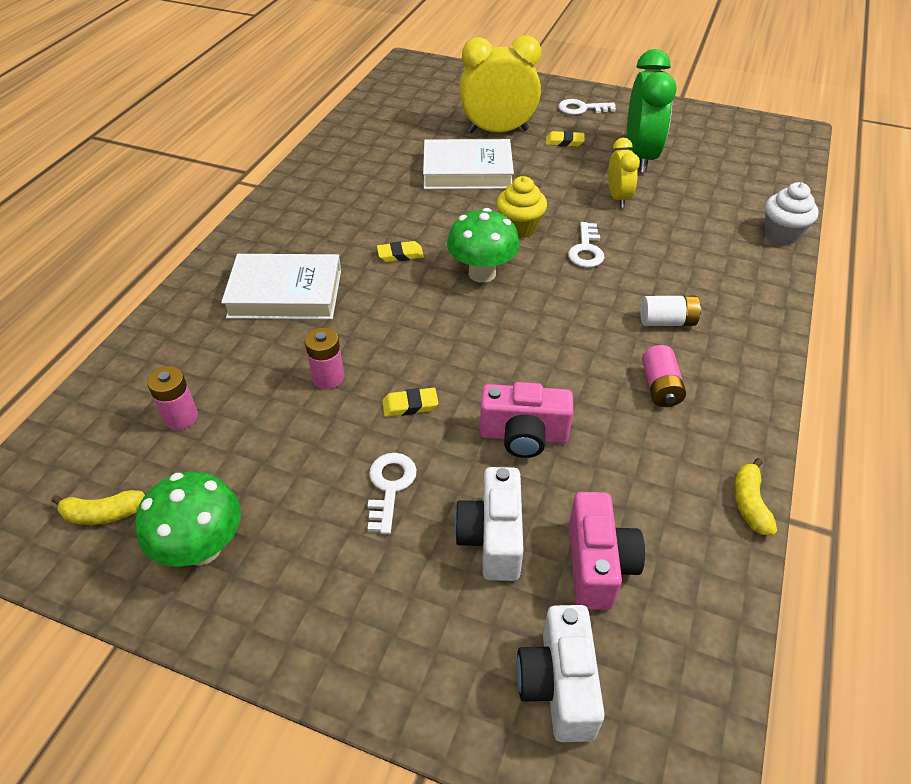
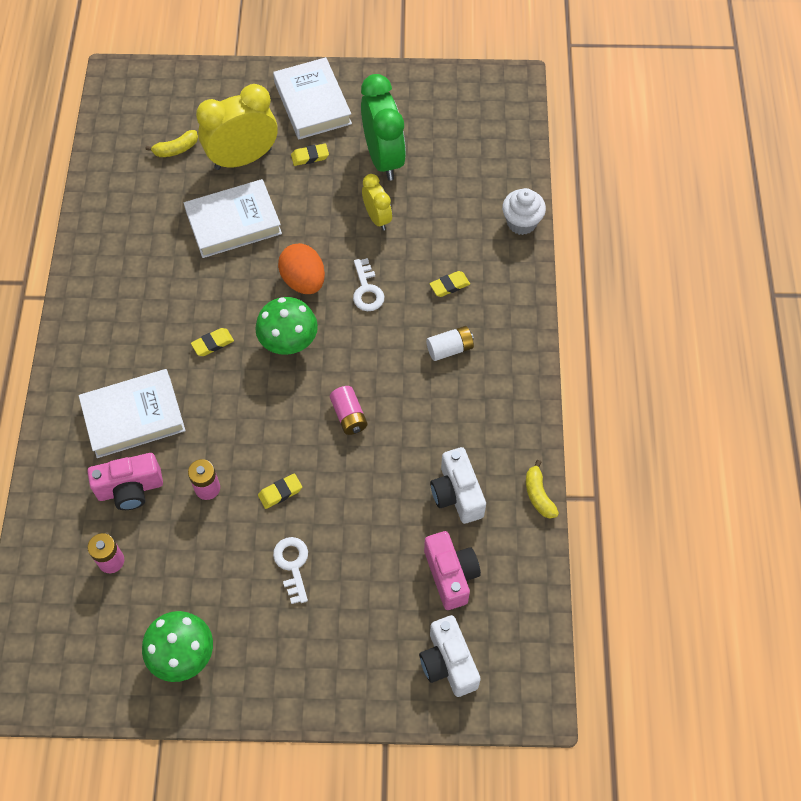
camera: 20 degrees left, 15 degrees up
(103, 514) = (98, 656): yellow banana -> yellow banana (176, 149)
(492, 538) = (376, 579): white camera -> white camera (457, 494)
(519, 228) = (303, 281): yellow cupcake -> orange egg
(523, 435) = (372, 491): pink camera -> pink camera (130, 489)
(582, 109) = (312, 103): white key -> white book
(660, 387) = (458, 415): pink battery -> pink battery (349, 416)
(683, 267) = (449, 285): none -> yellow eraser

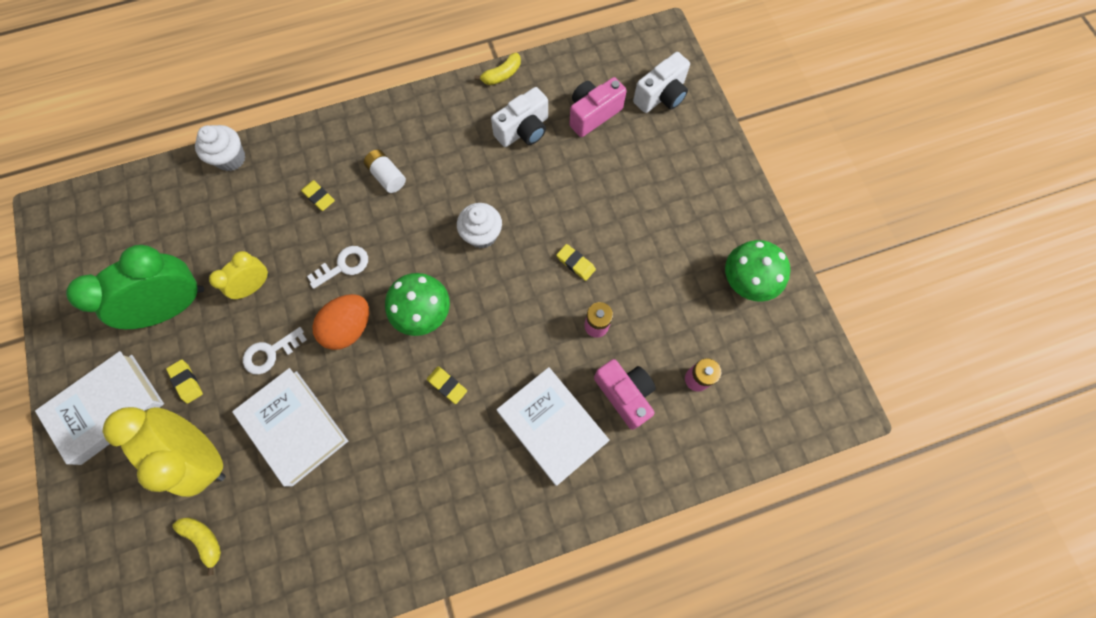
camera: 110 degrees left, 10 degrees up
(292, 565) = (635, 229): white key -> white key (270, 353)
(349, 416) = (482, 235): pink battery -> white cupcake

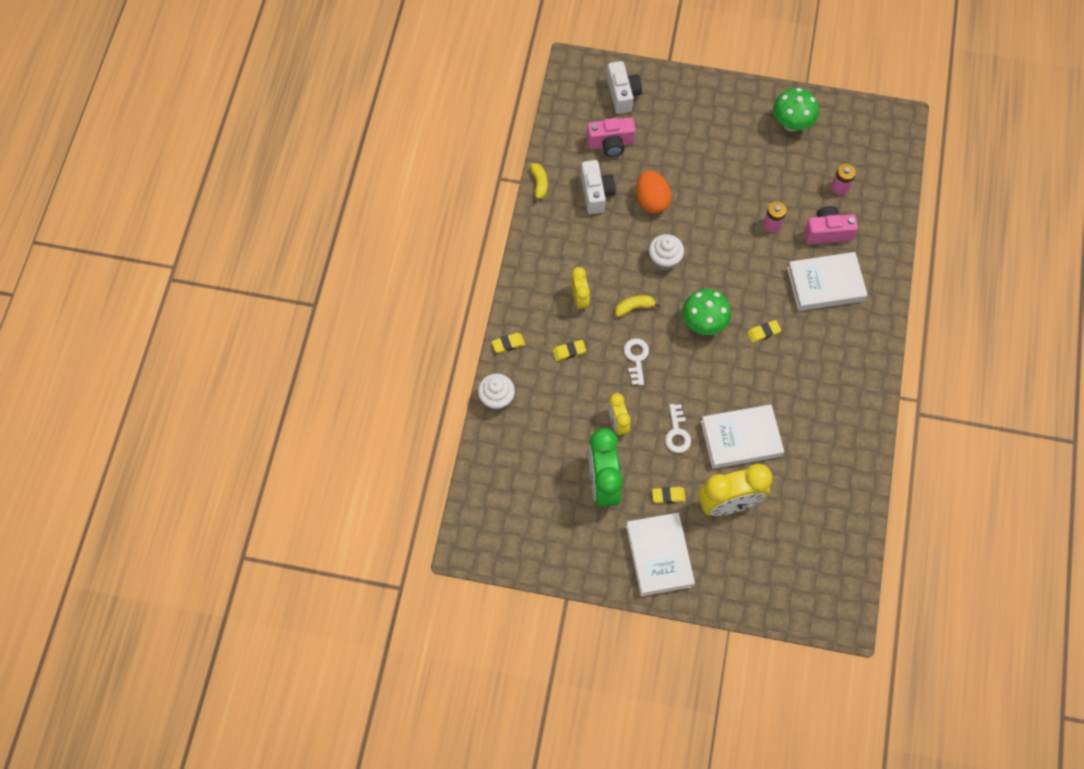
camera: 60 degrees left, 5 degrees down
(204, 539) = (789, 524): yellow banana -> yellow banana (634, 307)
(349, 327) = (686, 374): orange egg -> orange egg (651, 200)
(387, 176) = (579, 299): white battery -> yellow clock
(575, 263) = (720, 214): yellow eraser -> yellow eraser (508, 344)
(593, 114) = (610, 144): pink camera -> pink camera turned 90 degrees counterclockwise

